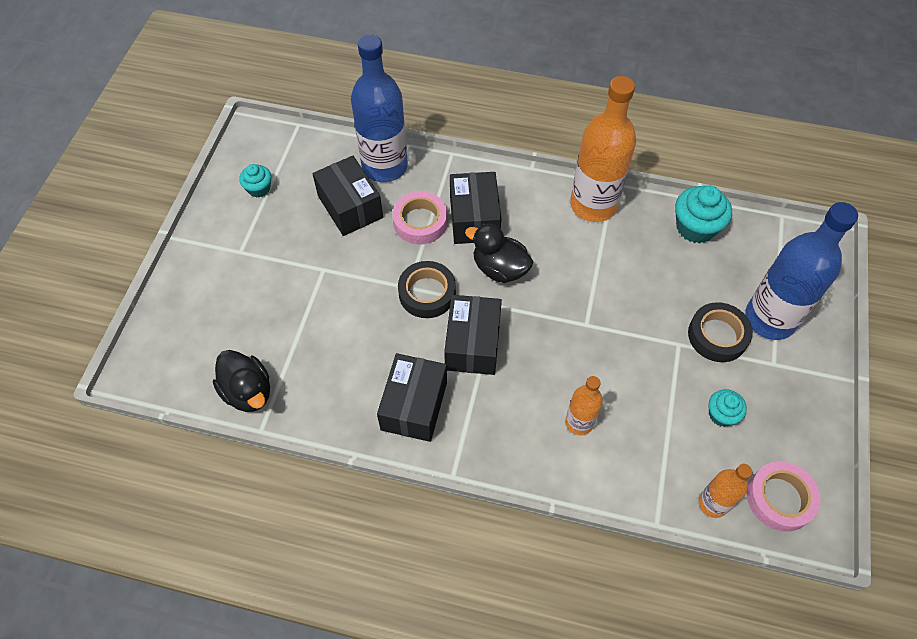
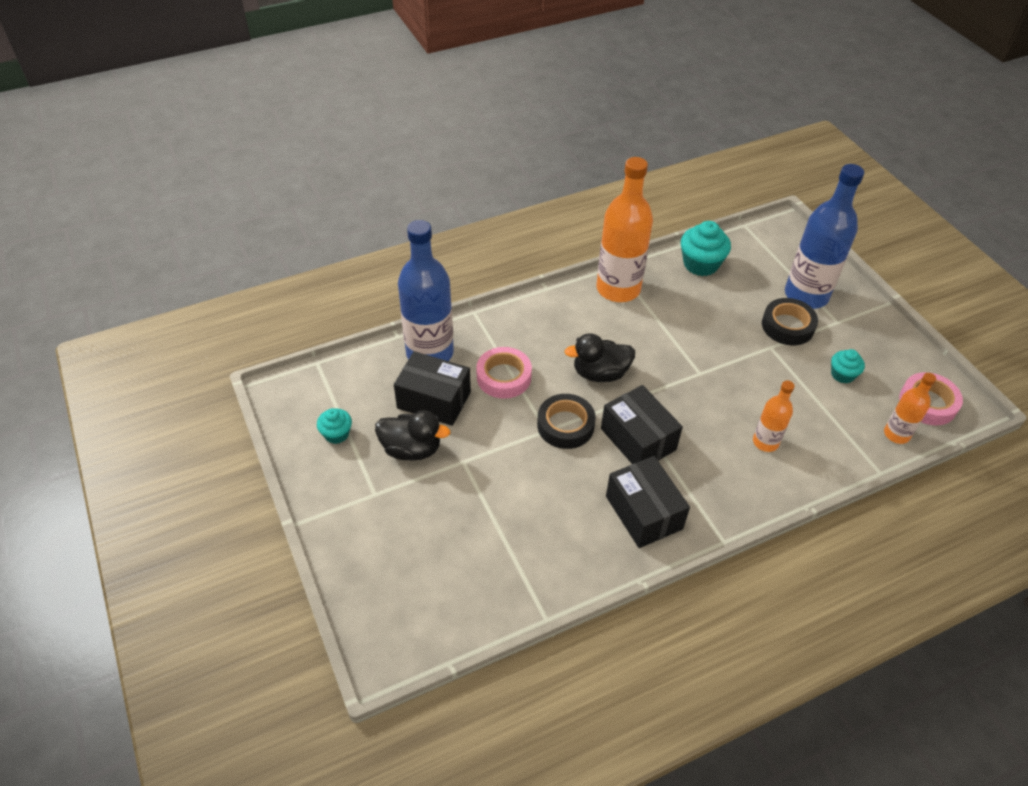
camera: 40 degrees left, 10 degrees down
(248, 392) = (503, 597): black duck -> black duck (411, 449)
(474, 219) = (543, 349): black box -> none

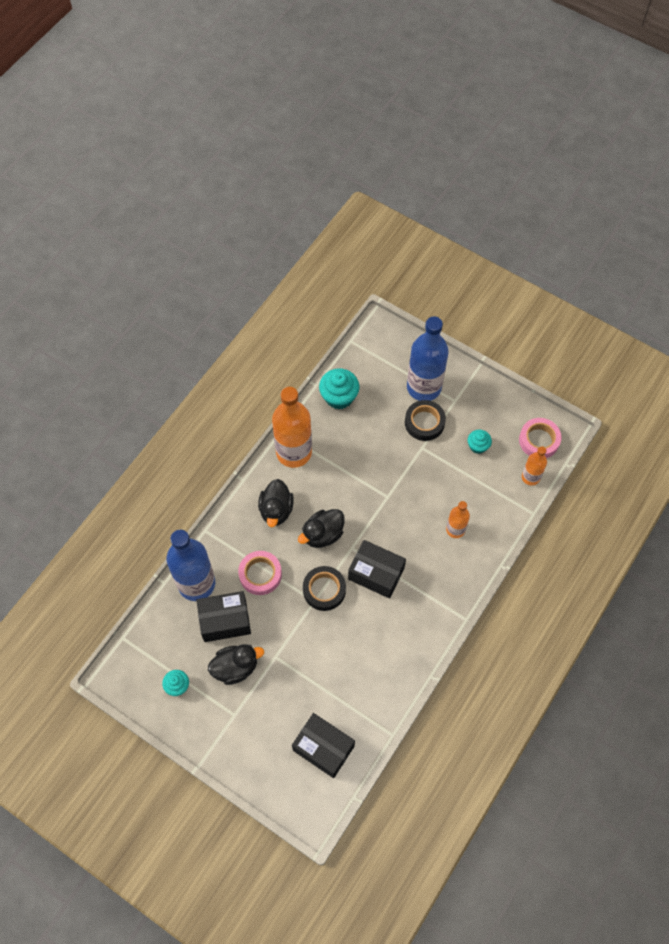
camera: 30 degrees left, 15 degrees up
(563, 329) = (276, 510): none -> black duck
(643, 512) = (409, 627): black box -> black box (323, 748)

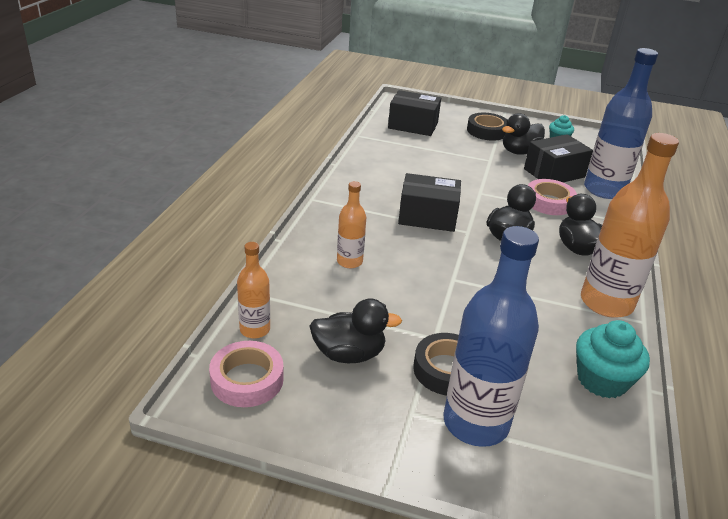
camera: 160 degrees right, 30 degrees down
(324, 590) = (475, 200): black tape -> black tape (487, 131)
(478, 446) = (349, 354): turquoise cupcake -> black duck

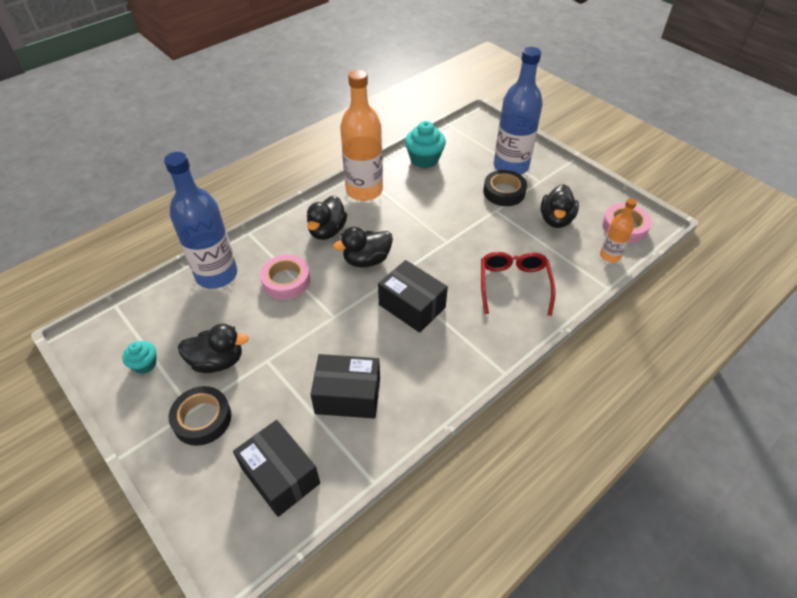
camera: 145 degrees left, 15 degrees up
(349, 261) = (514, 285): orange bottle -> red glasses
(349, 354) = (556, 219): black duck -> black duck turned 105 degrees counterclockwise
(554, 173) = (229, 314): black box -> black box (348, 395)

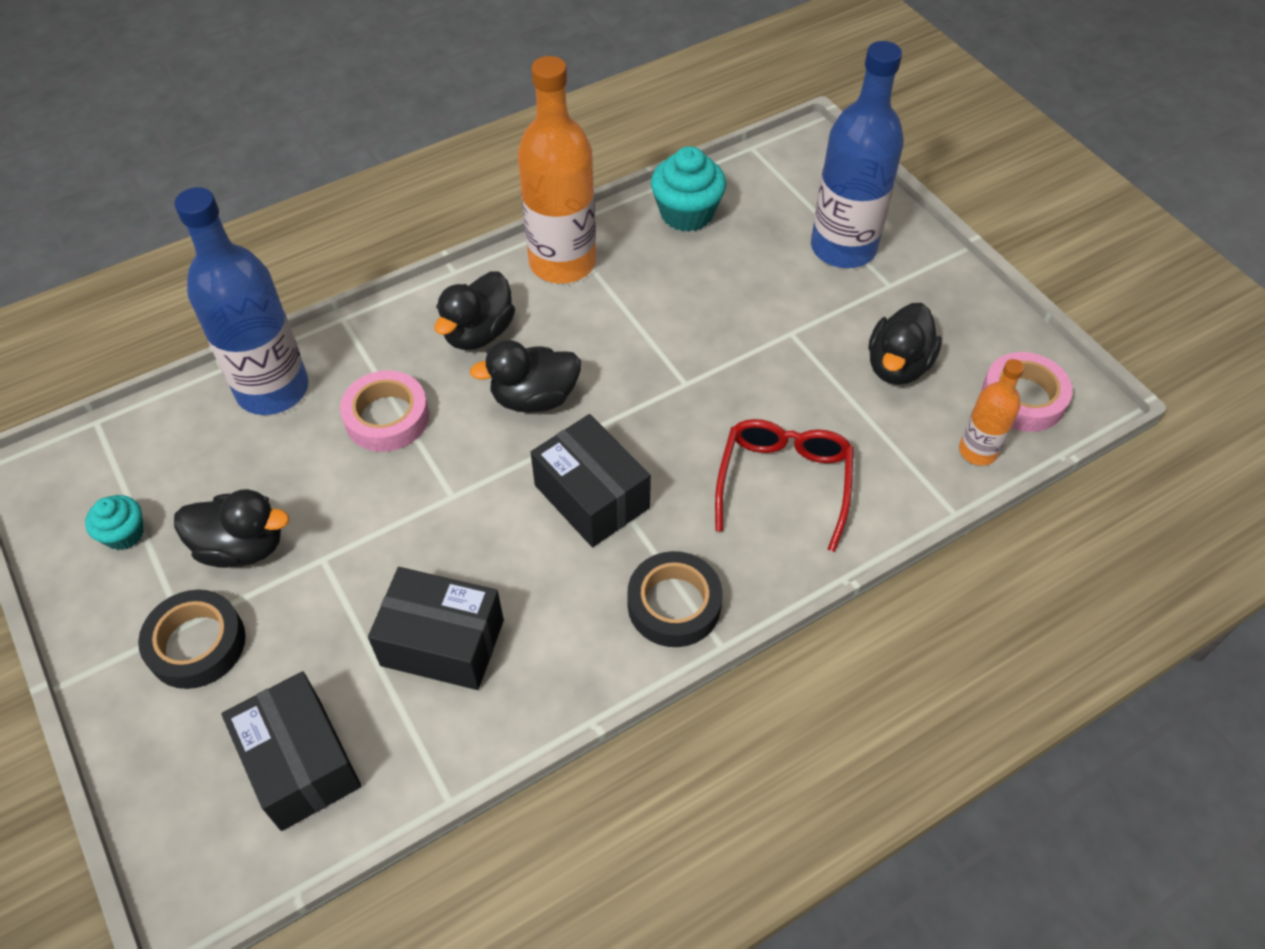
camera: 10 degrees right, 5 degrees up
(504, 192) = (816, 298): black tape -> black tape (674, 604)

